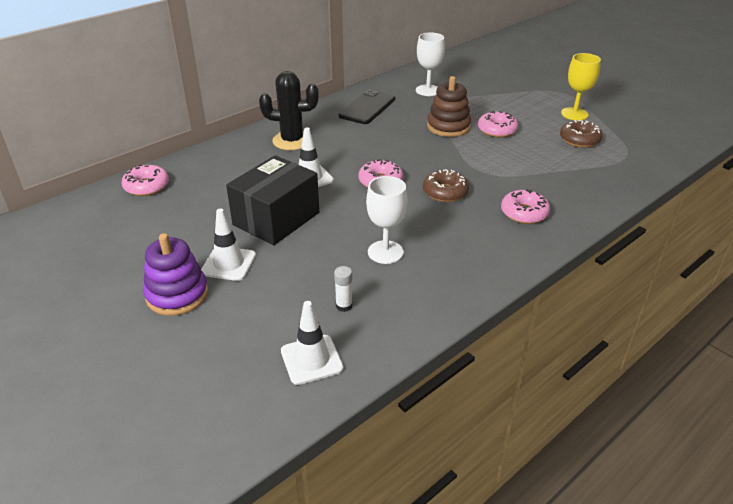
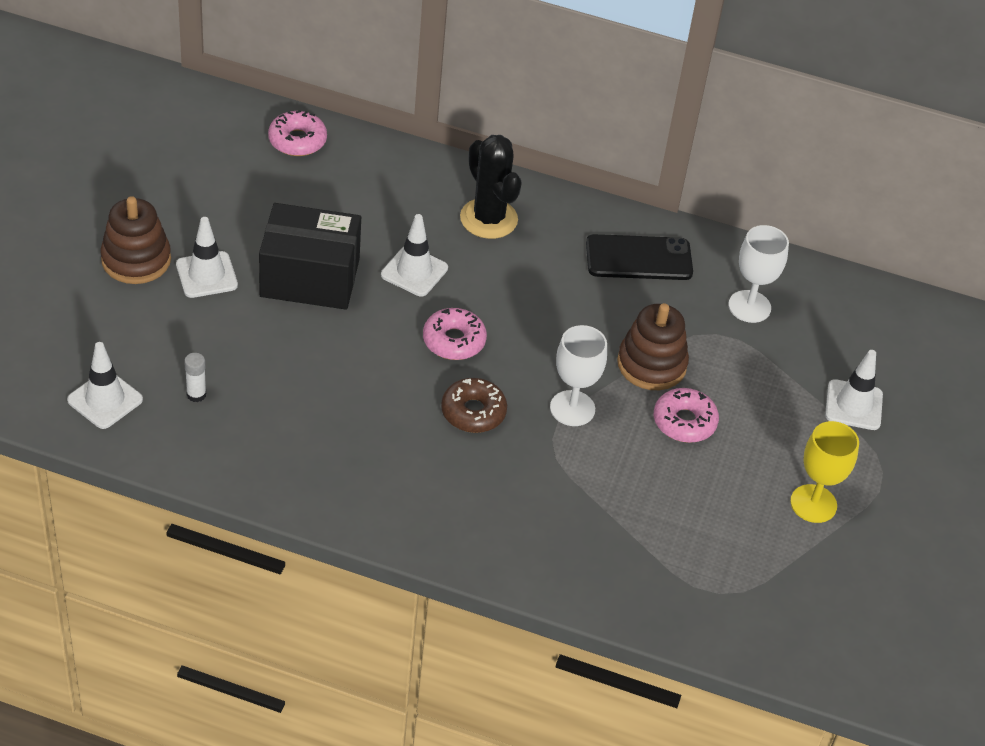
camera: 55 degrees right, 10 degrees up
(177, 295) = (136, 260): purple stacking toy -> brown stacking toy
(385, 252) = (309, 396): white goblet -> white goblet (572, 408)
(513, 86) = (853, 405): none -> white traffic cone
(524, 213) = (479, 505): pink donut -> none
(579, 140) = (729, 526): brown donut -> none

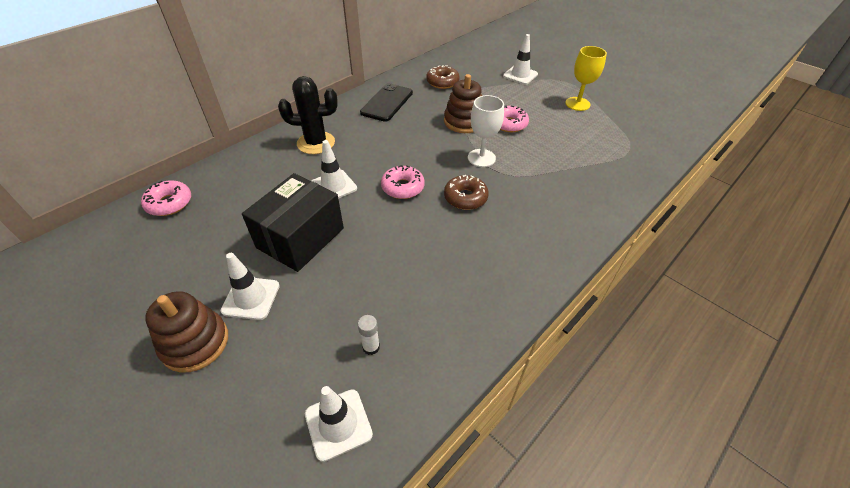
camera: 60 degrees left, 0 degrees up
(749, 306) = (442, 82): white goblet -> brown donut

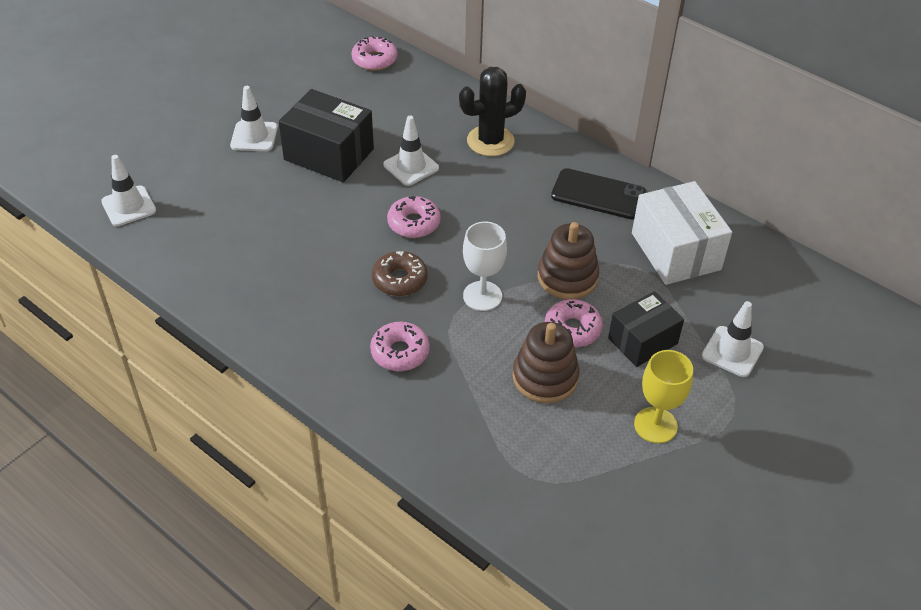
camera: 85 degrees right, 0 degrees up
(195, 343) = (210, 116): brown stacking toy -> brown stacking toy (545, 377)
(316, 143) = (490, 141): black cactus -> black cactus turned 75 degrees clockwise
(371, 347) = (196, 217): white glue stick -> none
(442, 82) = (675, 251): brown donut -> white box
(516, 101) = (642, 341): none -> black box
(539, 200) = (400, 352): none -> pink donut

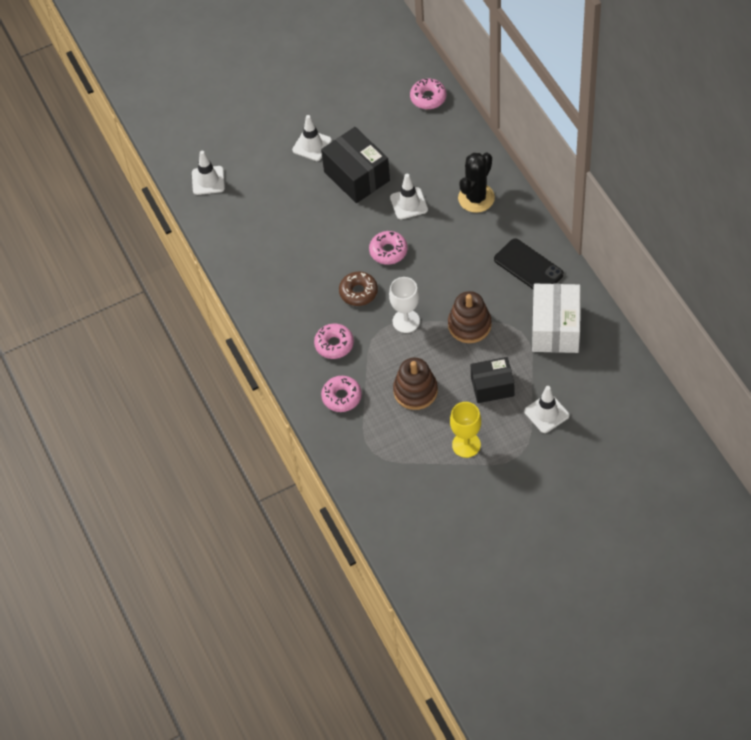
camera: 30 degrees right, 10 degrees up
(490, 141) = (476, 198): black cactus -> black cactus turned 60 degrees counterclockwise
(572, 329) = (451, 364): pink donut -> pink donut (341, 397)

